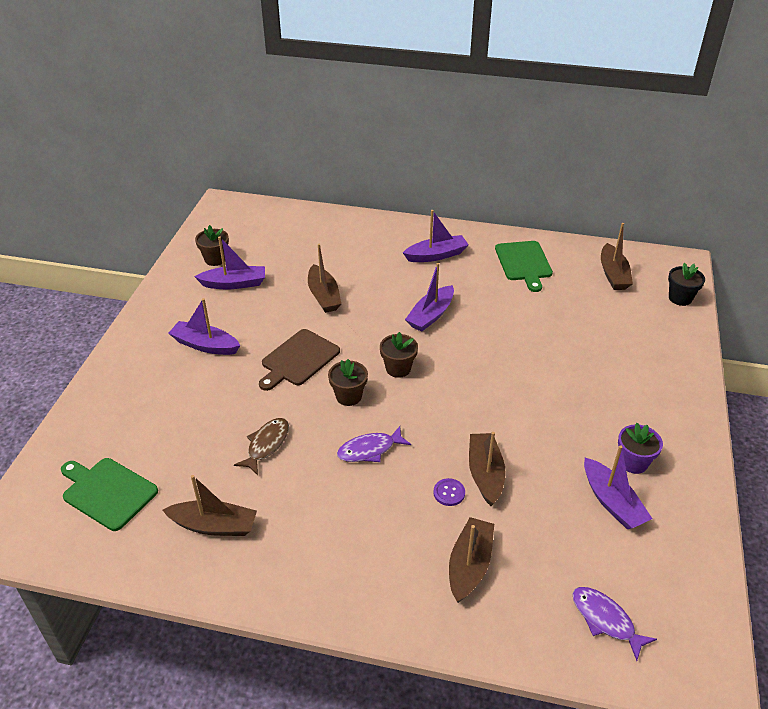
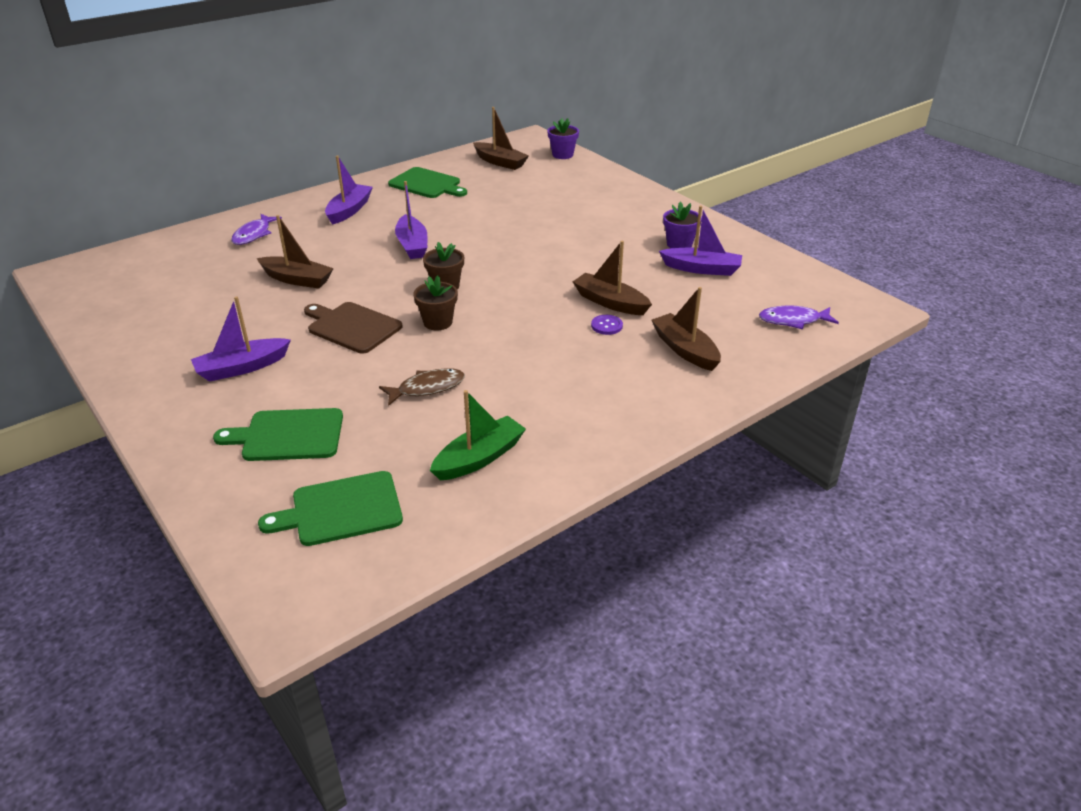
camera: 50 degrees left, 5 degrees down
(158, 415) = (288, 435): none -> green cutting board
(214, 525) = (479, 458): brown boat -> green boat
(215, 259) = (131, 311): brown flower pot -> none
(234, 284) = (188, 316): purple boat -> none
(266, 445) = (427, 388): brown fish -> brown fish turned 90 degrees clockwise
(298, 359) = (352, 327): brown cutting board -> brown cutting board turned 135 degrees clockwise
(370, 450) = (512, 340): purple fish -> purple fish (254, 234)
(680, 298) = (562, 155): black flower pot -> purple flower pot

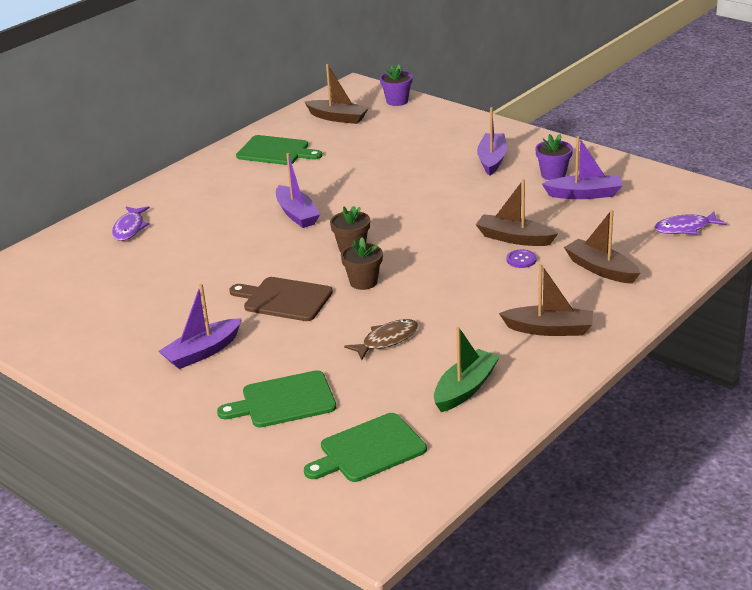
camera: 10 degrees left, 5 degrees down
(297, 279) = (203, 264): brown boat -> brown boat (549, 329)
(349, 210) = (212, 190): purple boat -> purple boat (492, 160)

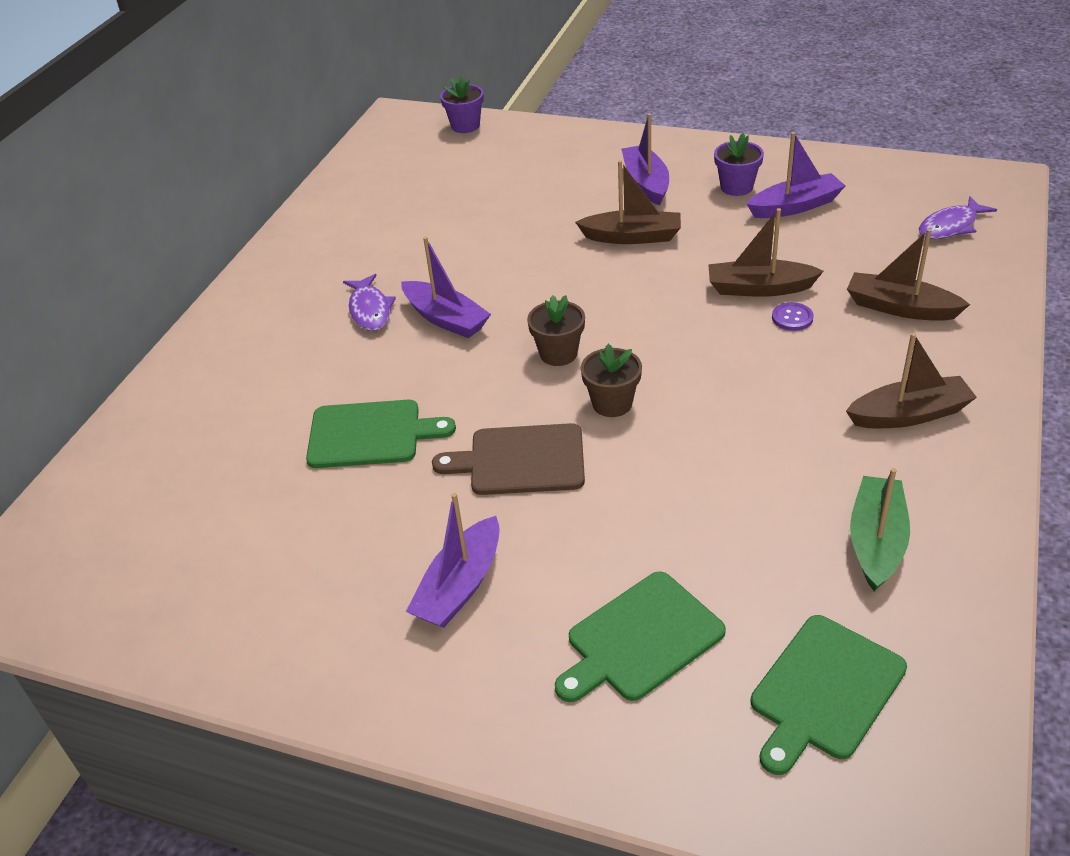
camera: 20 degrees left, 10 degrees up
(130, 228) = (214, 398): purple fish -> purple fish (370, 310)
(276, 151) = (352, 230): green cutting board -> green cutting board (370, 434)
(338, 118) = (403, 164): brown boat -> brown boat (632, 237)
(386, 340) = (711, 491): brown fish -> none

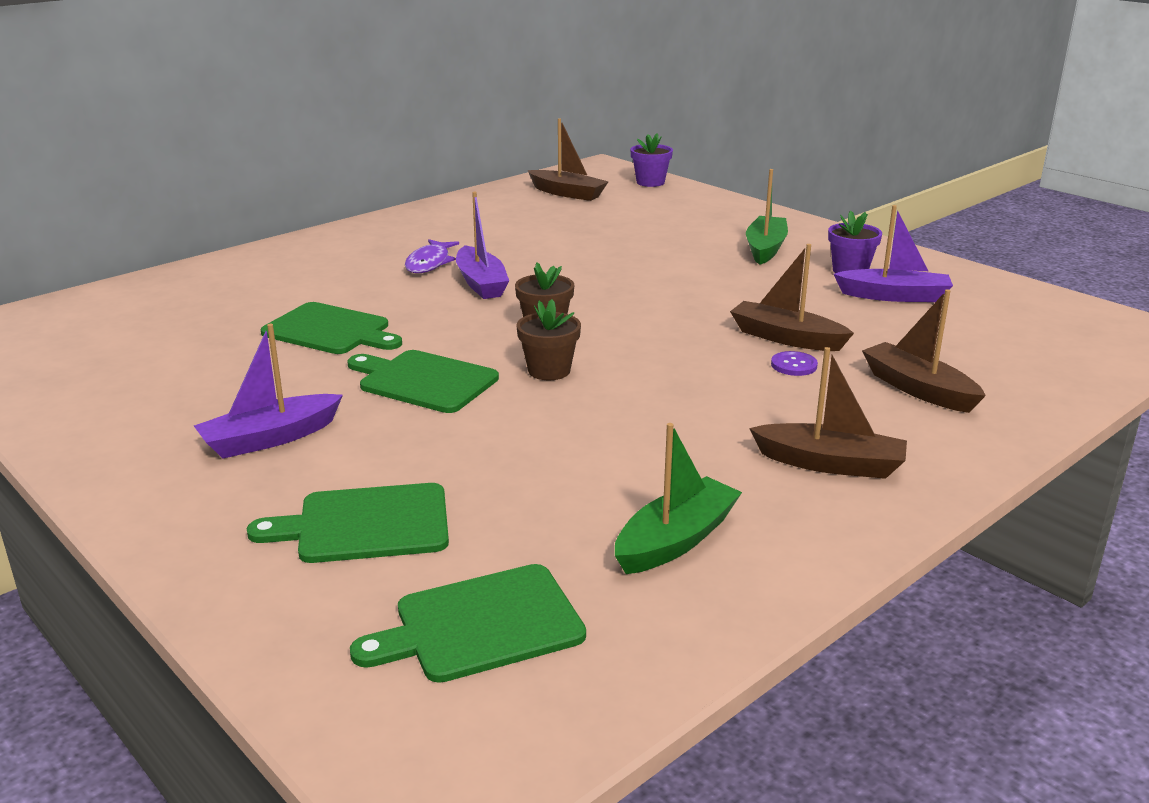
camera: 25 degrees right, 15 degrees down
(520, 460) = (424, 381): brown cutting board -> green cutting board
(632, 237) = (708, 277): brown boat -> brown boat (567, 193)
(646, 183) = (765, 248): purple boat -> green boat
(951, 226) = (1050, 349): purple fish -> none

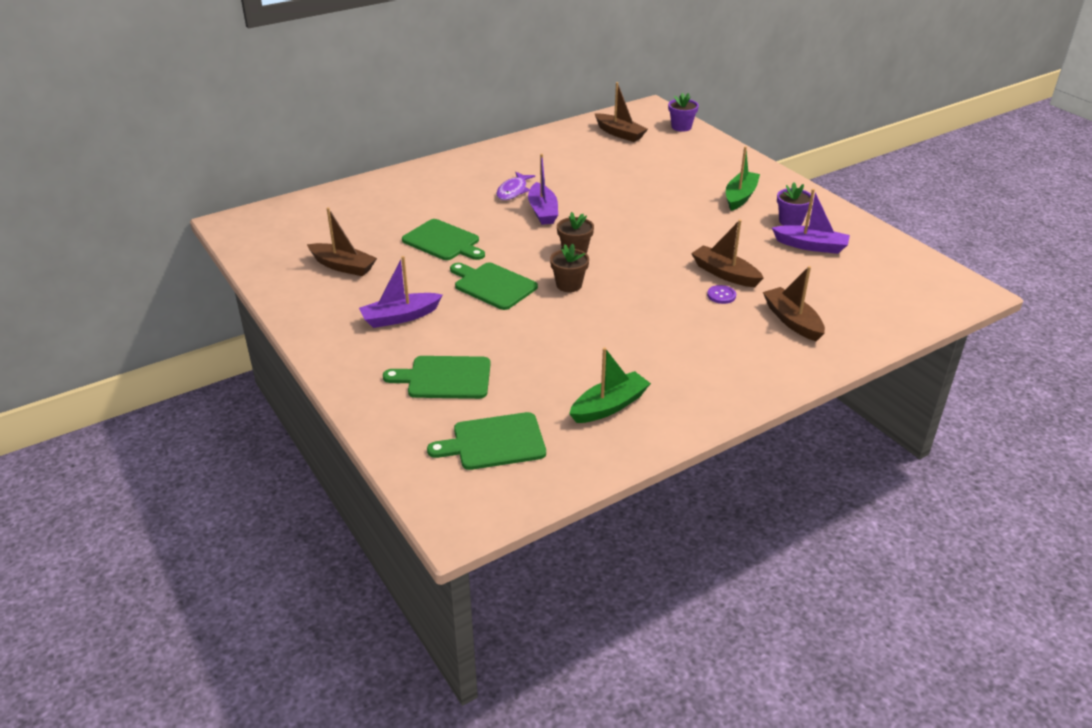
camera: 10 degrees right, 10 degrees up
(830, 464) = (715, 367): brown boat -> brown boat (343, 266)

